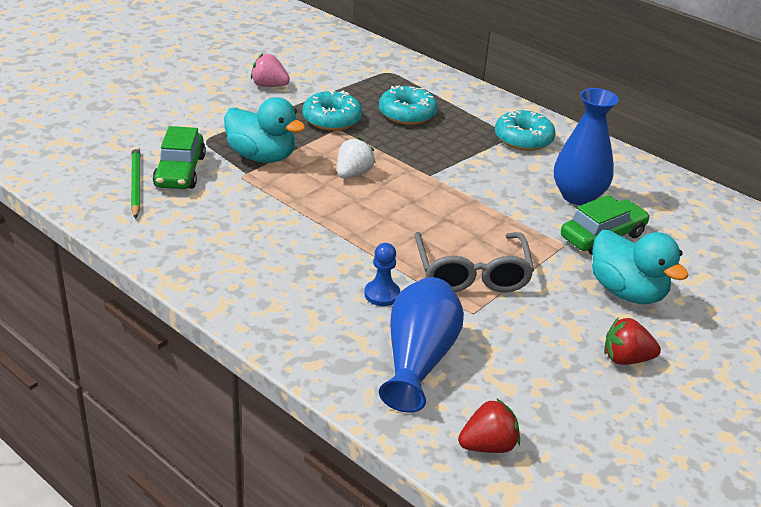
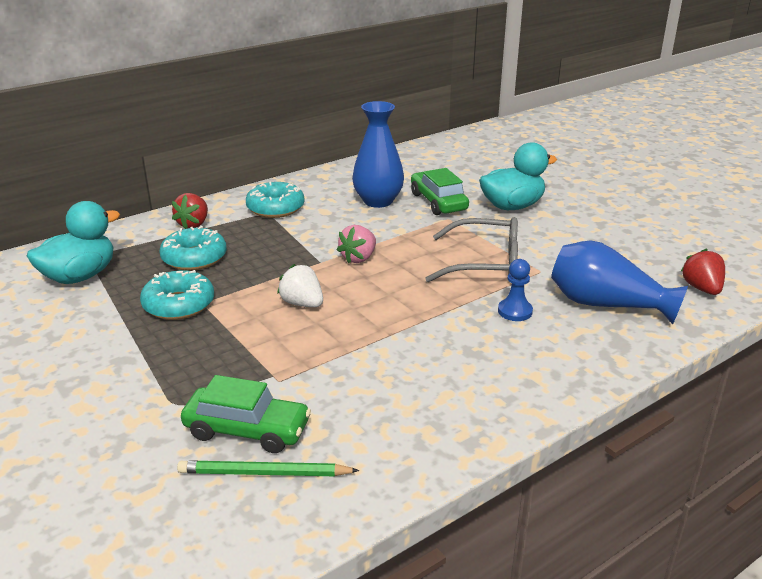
camera: 75 degrees left, 5 degrees down
(262, 156) = (240, 361): turquoise duck -> turquoise duck (80, 276)
(269, 85) = (64, 341): pink strawberry -> pink strawberry (359, 258)
(626, 359) = (592, 221): red strawberry -> red strawberry (193, 224)

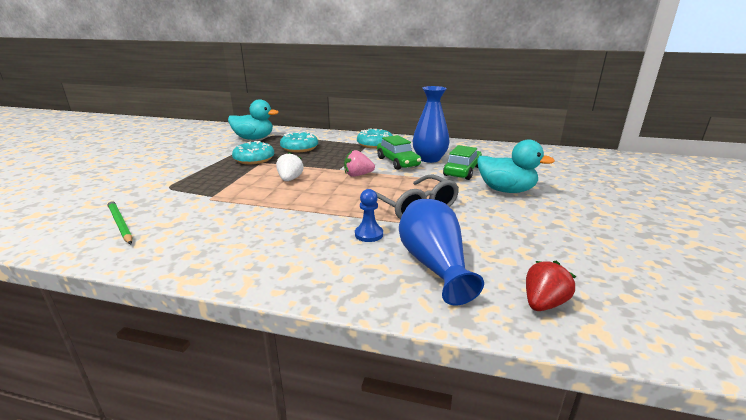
camera: 50 degrees right, 5 degrees down
(193, 224) = (329, 138): red strawberry -> none
(247, 430) = (157, 207): green car -> green car (398, 162)

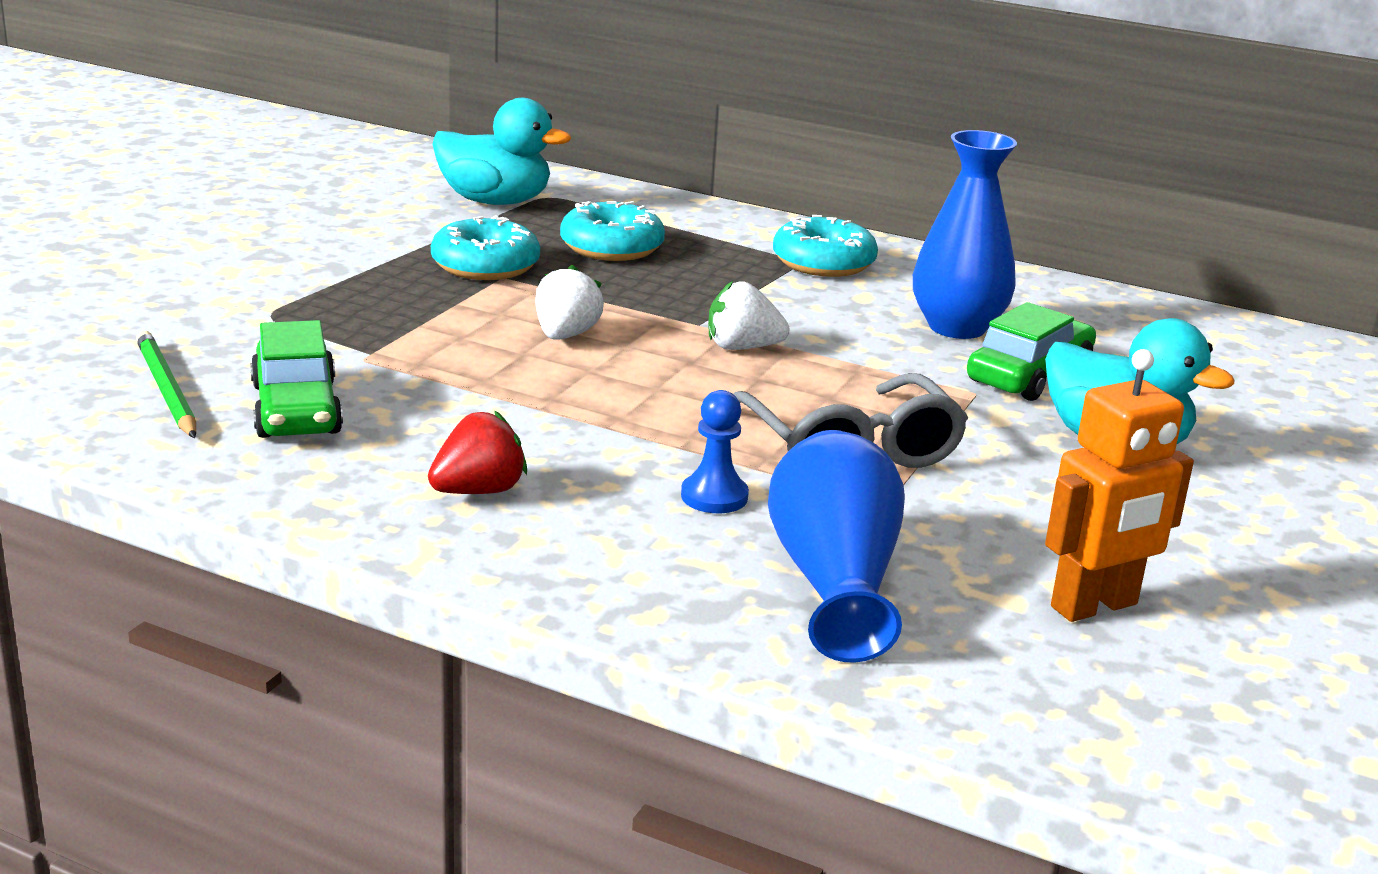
camera: 10 degrees right, 0 degrees up
(358, 175) = (742, 348): pink strawberry -> white strawberry
(398, 162) = (864, 325): green car -> green car (296, 409)
(542, 257) = (1094, 606): none -> orange robot
(543, 303) = (1030, 689): red strawberry -> red strawberry (478, 491)

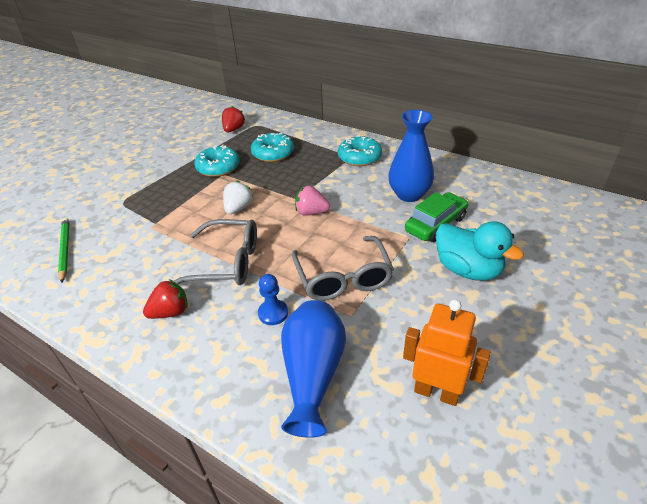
camera: 10 degrees right, 15 degrees up
(296, 409) = (112, 260): green car -> none
(495, 201) = (233, 130): turquoise duck -> red strawberry
(575, 420) = (226, 263): none -> grey glasses
(742, 348) = (311, 212): white strawberry -> pink strawberry
(1094, 606) = (436, 392): orange robot -> orange robot turned 135 degrees counterclockwise

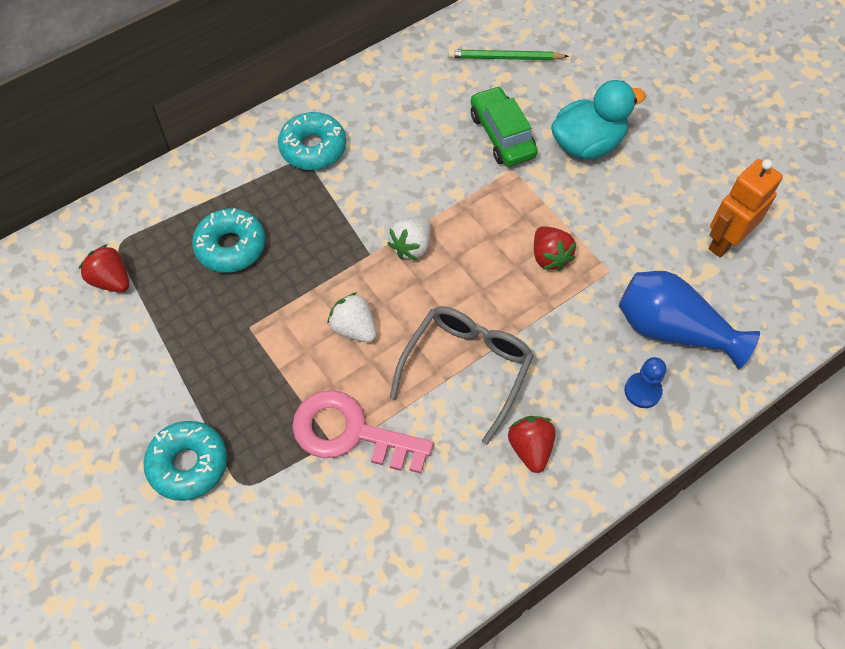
camera: 70 degrees left, 20 degrees up
(65, 250) = (333, 578): green pencil -> green pencil (505, 58)
(164, 228) = (350, 433): none -> pink key
(218, 167) = (224, 330): turquoise donut -> turquoise donut (188, 464)
(273, 313) = (576, 341): blue pawn -> blue pawn (642, 391)
(311, 212) = (411, 247): pink strawberry -> white strawberry
(343, 278) = (550, 257): grey glasses -> red strawberry
(409, 195) = (431, 133): blue vase -> none

